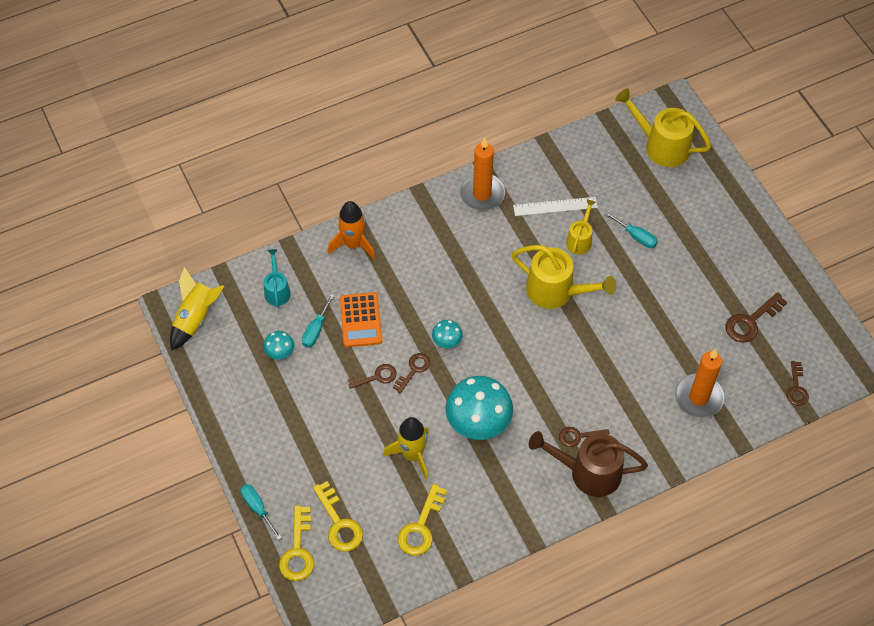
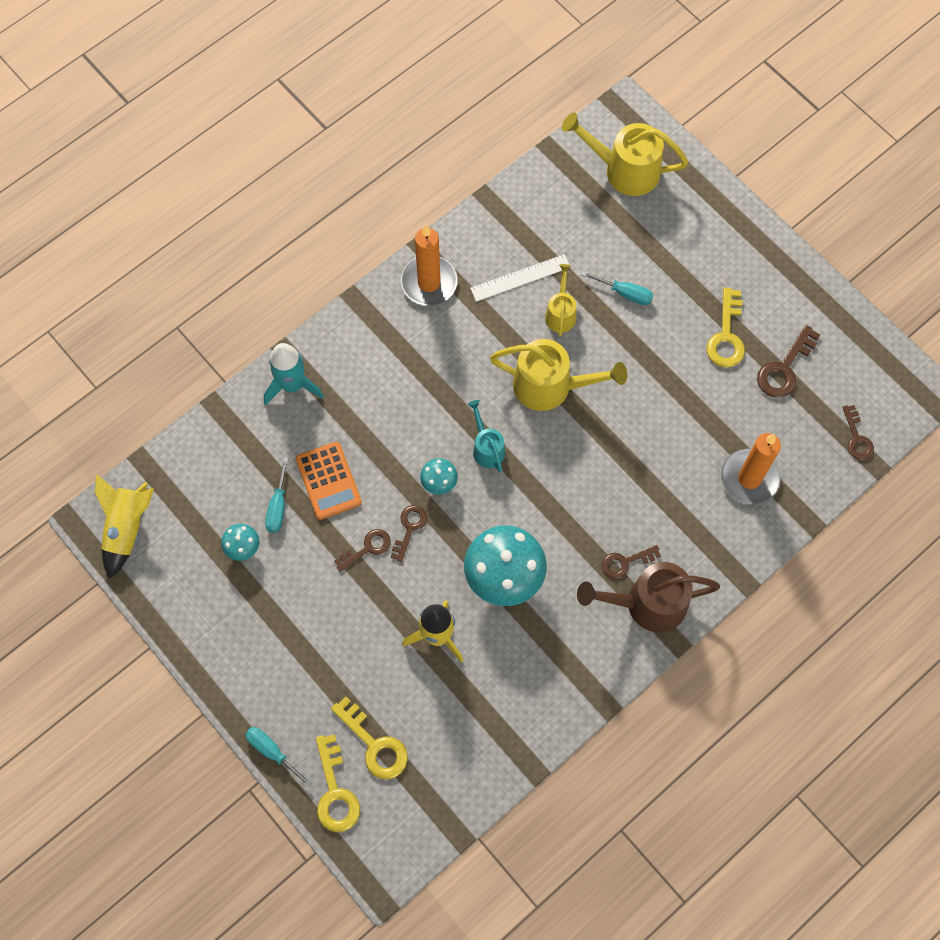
camera: 15 degrees left, 10 degrees up
(277, 290) = (216, 467): turquoise watering can -> turquoise watering can (487, 447)
(353, 244) = (292, 385): orange rocket -> turquoise rocket
(421, 527) = (472, 723): yellow key -> yellow key (726, 336)

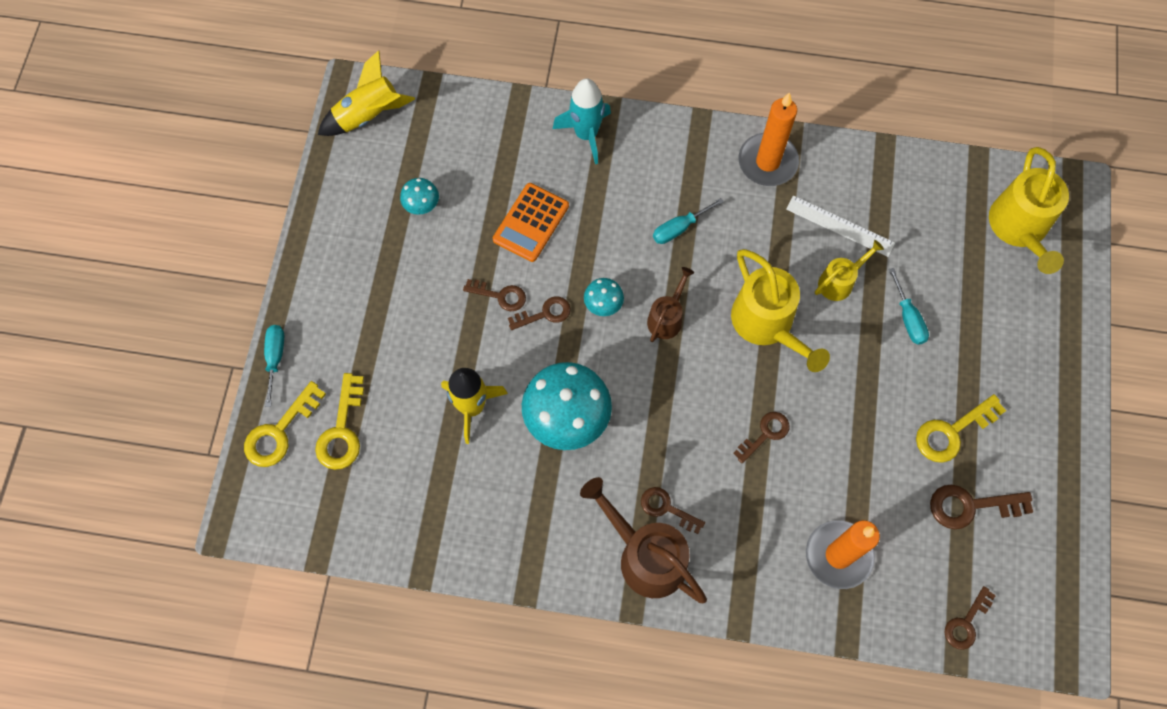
camera: 50 degrees right, 0 degrees up
(278, 506) = (477, 204): turquoise screwdriver -> turquoise screwdriver (679, 228)
(487, 447) = (667, 317): turquoise watering can -> brown watering can
(624, 170) = (1019, 229): yellow watering can -> yellow watering can turned 150 degrees counterclockwise
(627, 454) = (765, 434): none -> brown key

